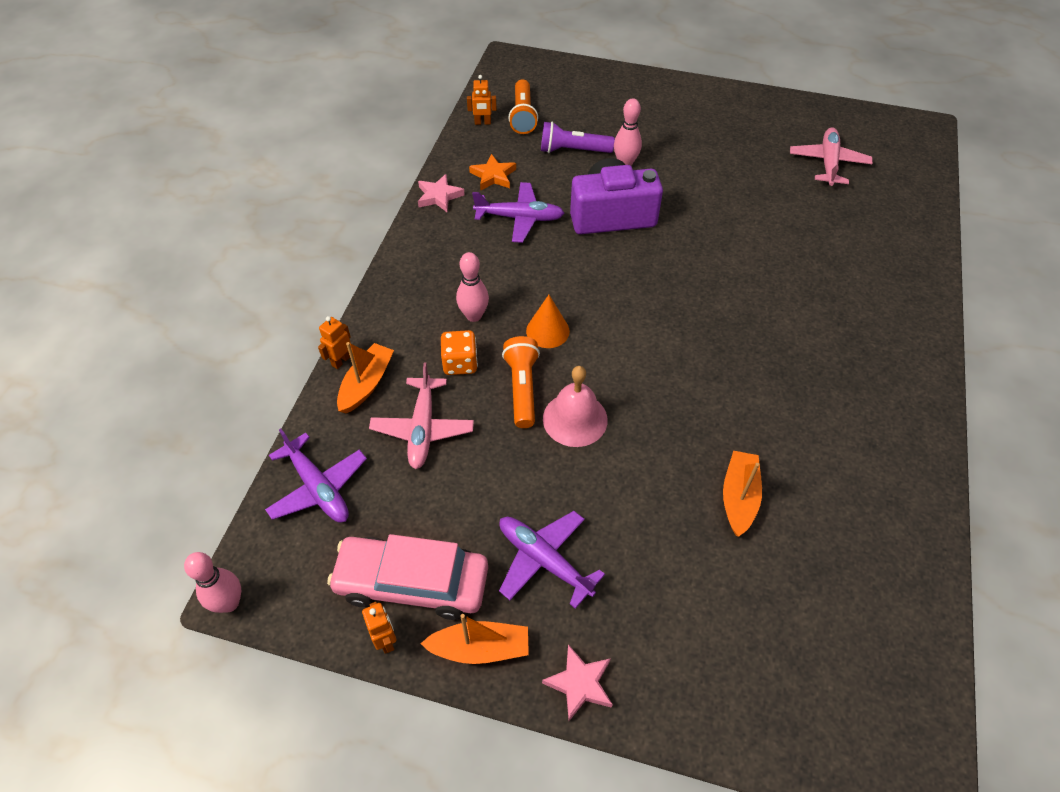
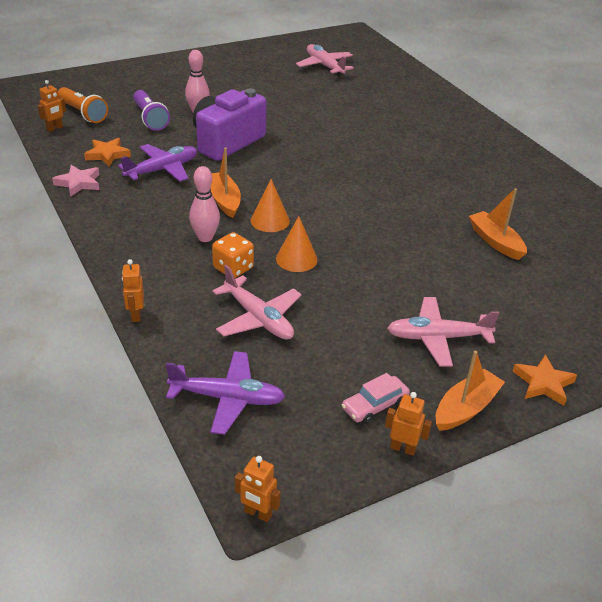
camera: 45 degrees left, 15 degrees down
(229, 603) = (258, 513): pink bowling pin -> orange robot
(366, 384) = (177, 317): orange boat -> orange boat (224, 200)
(412, 583) = (375, 405): pink car -> pink car, size x0.49
(522, 388) = (296, 259): orange flashlight -> orange cone
(544, 560) = (437, 338): purple plane -> pink plane
(573, 150) = (150, 118): purple flashlight -> purple flashlight turned 75 degrees counterclockwise
(575, 419) = (353, 256): pink bell -> none
(580, 684) = (543, 383): pink star -> orange star

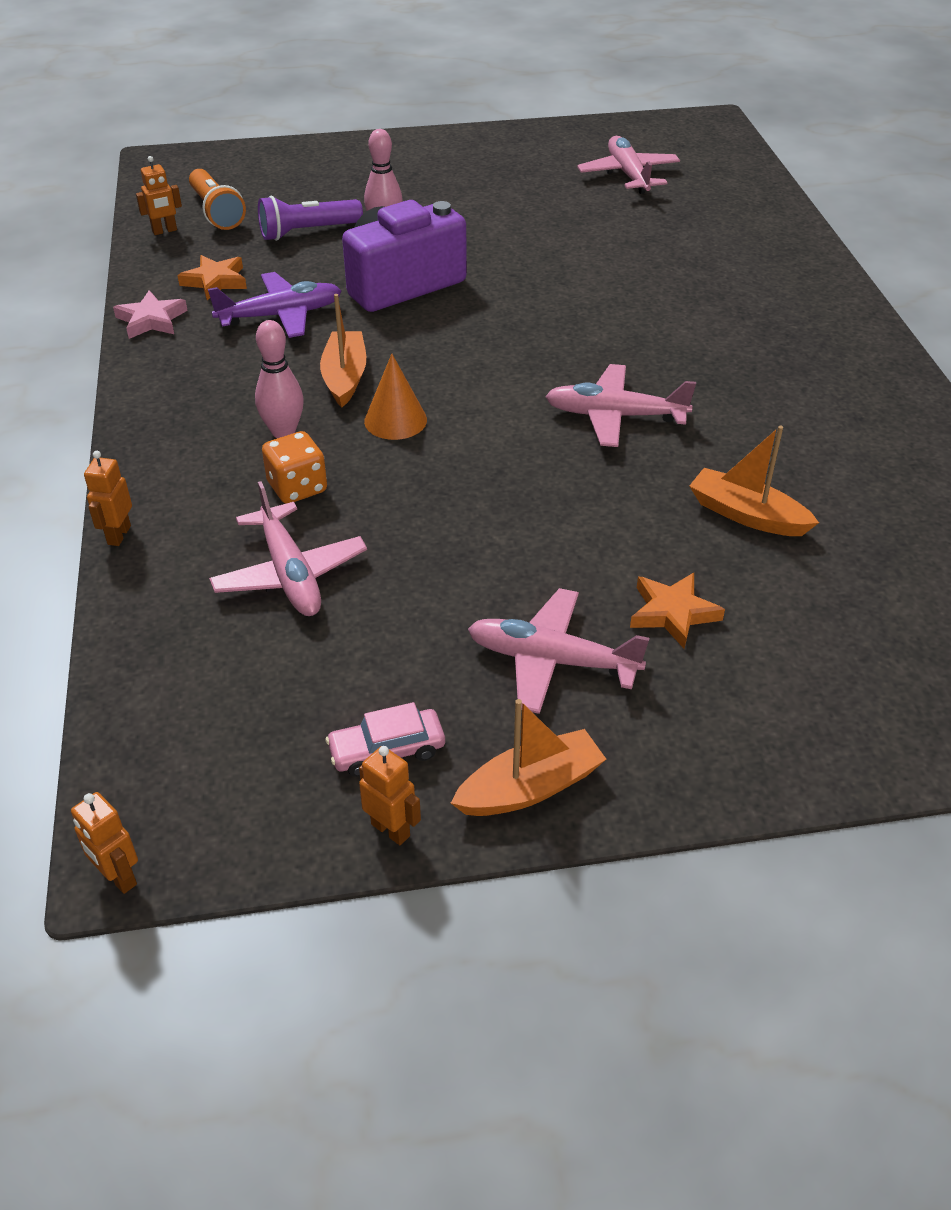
camera: 20 degrees right, 5 degrees up
(150, 118) = (307, 232): purple flashlight -> purple flashlight turned 75 degrees clockwise
(228, 398) = (175, 690): purple plane -> none
(296, 259) = (401, 489): orange cone -> none
(394, 200) = (614, 416): none -> pink plane
(495, 241) = (746, 515): orange boat -> orange boat turned 45 degrees counterclockwise
(543, 383) = (687, 775): orange star -> orange star (673, 613)

